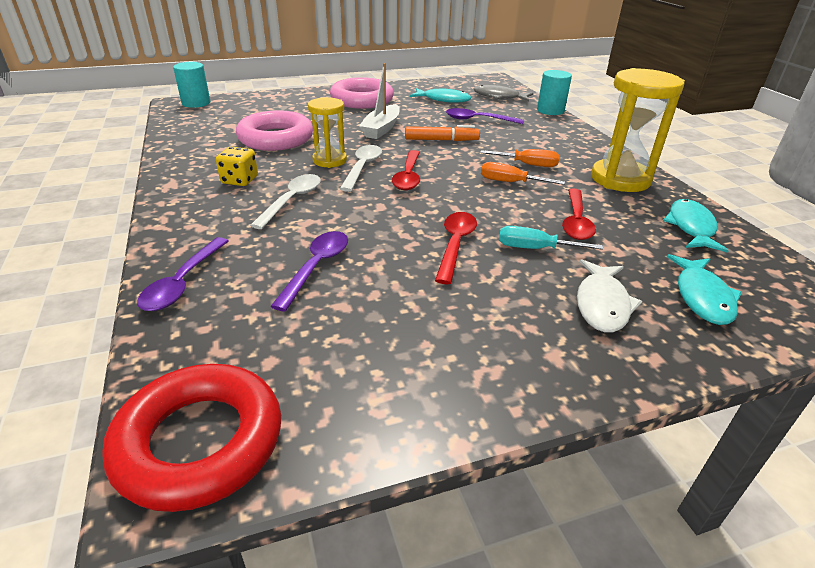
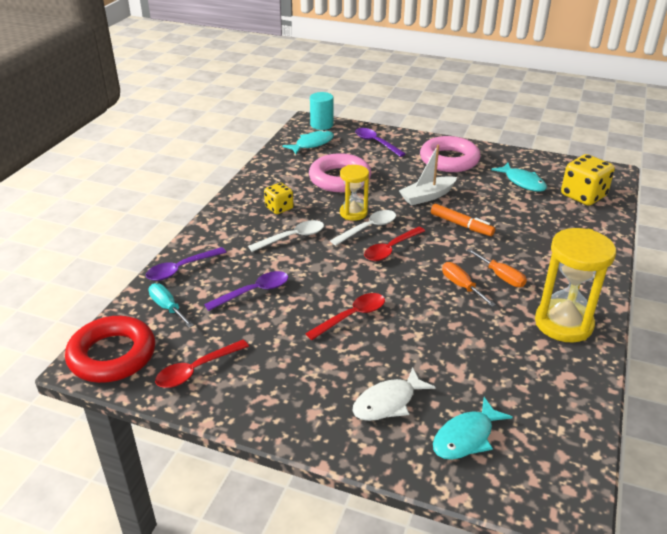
camera: 40 degrees right, 0 degrees up
(478, 120) = (523, 215): purple spoon -> purple spoon (376, 143)
(499, 97) = (583, 196): grey fish -> yellow dice
(534, 248) = (401, 344): turquoise screwdriver -> turquoise screwdriver (167, 307)
(550, 110) = (613, 229): turquoise cylinder -> none
(576, 221) = (463, 340): red spoon -> red spoon (197, 370)
(691, 227) = (553, 389): turquoise fish -> turquoise fish (312, 144)

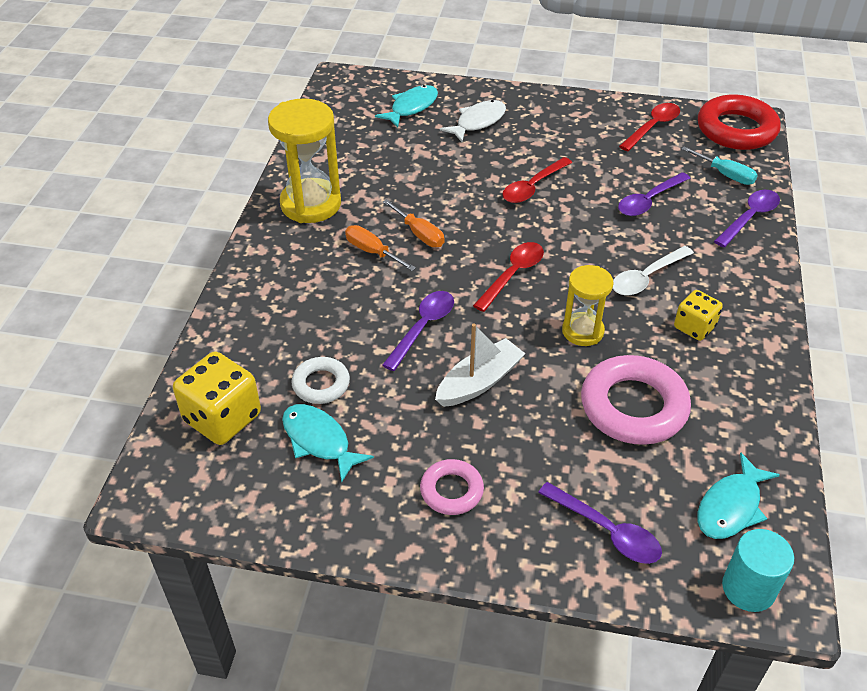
camera: 170 degrees right, 10 degrees up
(368, 228) = (552, 305): white spoon -> none
(449, 160) = (451, 491): pink ring -> pink ring, size x0.55
(461, 225) = (423, 328): orange marker -> purple spoon
(526, 204) = (321, 384): none -> white ring

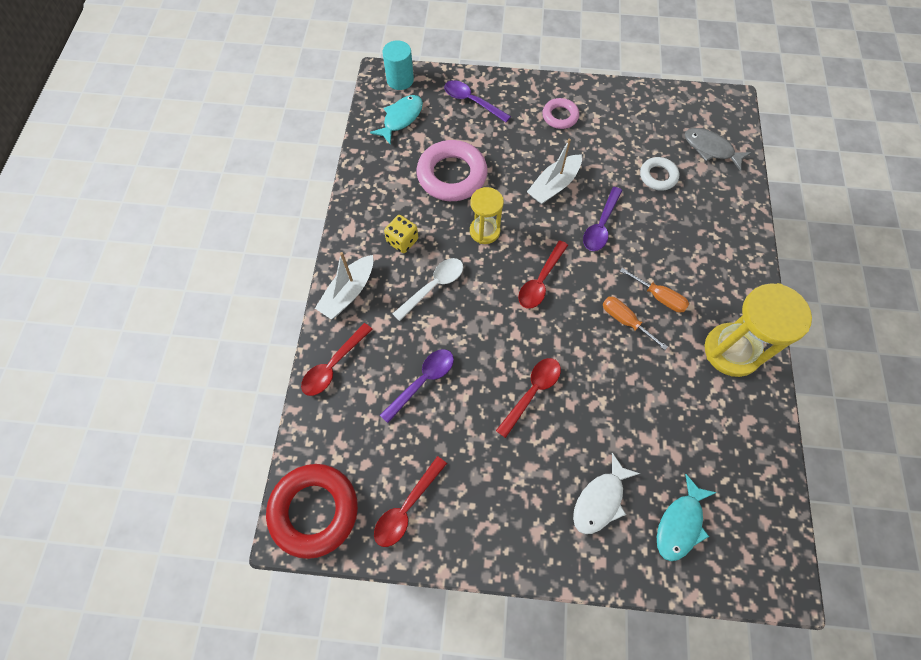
camera: 175 degrees right, 20 degrees up
(222, 418) = (711, 149): yellow dice -> grey fish
(319, 441) = (645, 139): turquoise fish -> none
(725, 175) = (342, 427): turquoise screwdriver -> none
(749, 218) = (333, 365): purple spoon -> red spoon
(752, 278) = (348, 293): none -> white boat

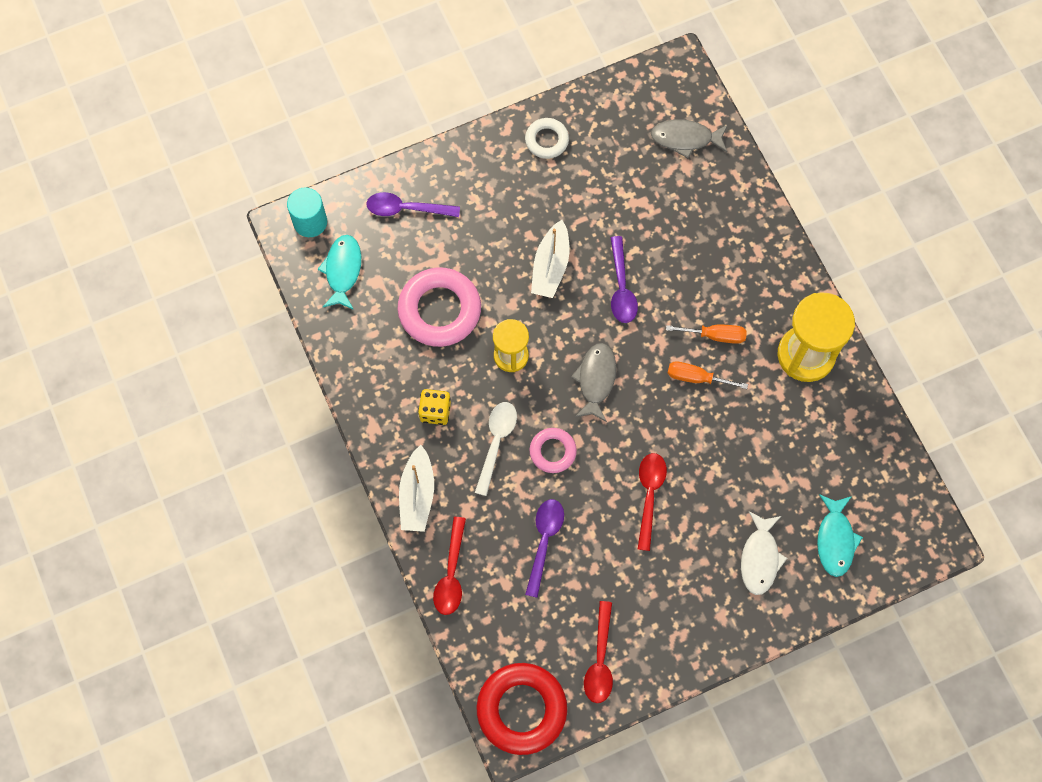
camera: 30 degrees left, 5 degrees up
(540, 281) = (596, 380): red spoon -> grey fish
(560, 116) = (511, 178): pink ring -> pink ring (552, 451)
(658, 176) = (648, 200): white ring -> white ring (546, 140)

